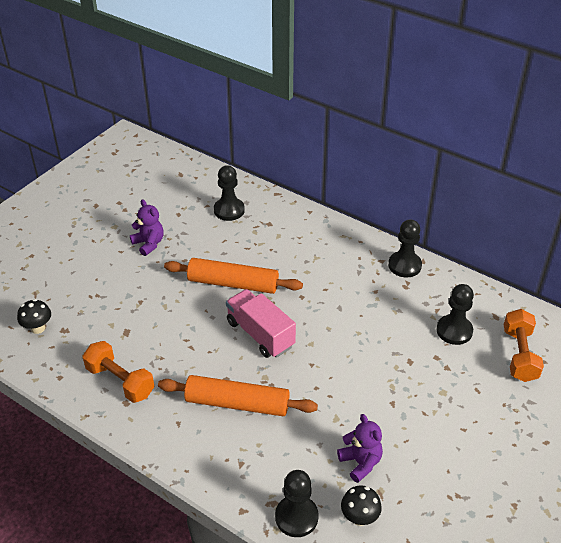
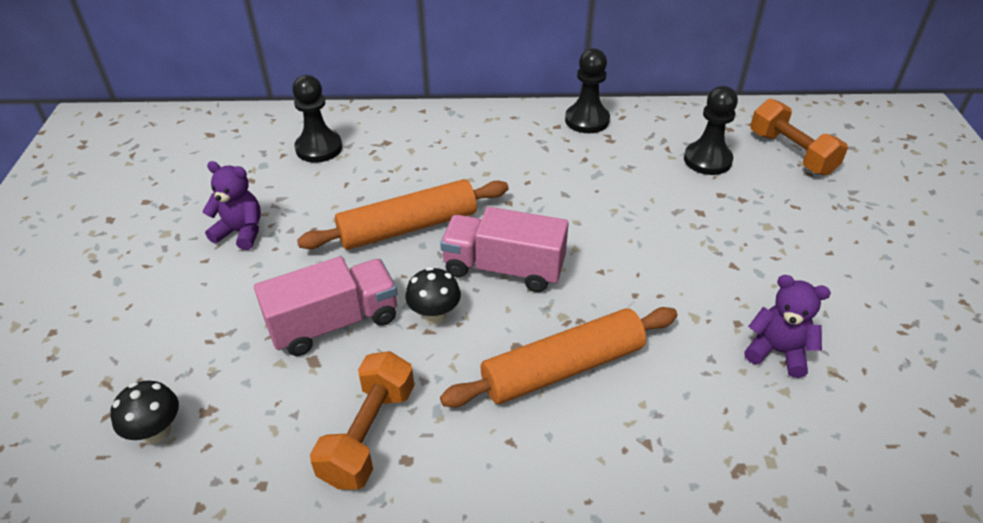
camera: 35 degrees left, 0 degrees up
(120, 381) = (369, 434): orange dumbbell -> orange dumbbell turned 75 degrees counterclockwise
(151, 318) = (334, 323): none -> pink truck
(296, 517) = (785, 467): black pawn -> none
(359, 517) = (849, 417): black mushroom -> black mushroom (434, 315)

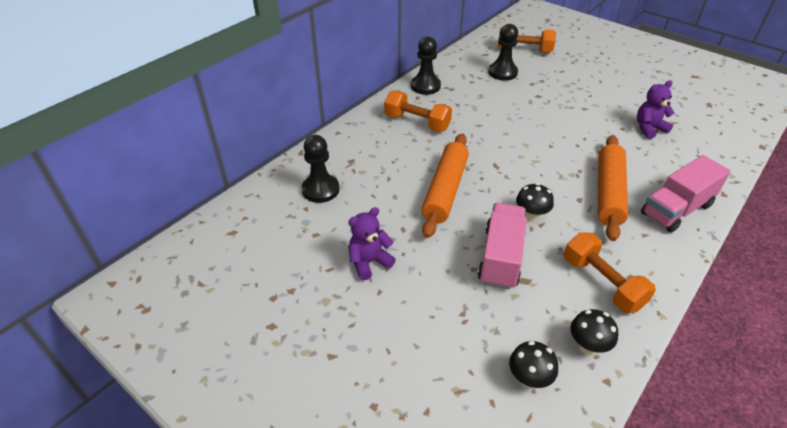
camera: 50 degrees left, 0 degrees up
(244, 464) = (587, 346): none -> black mushroom
(504, 268) = (517, 174): pink truck -> pink truck (676, 209)
(507, 149) = (417, 122): none -> orange dumbbell

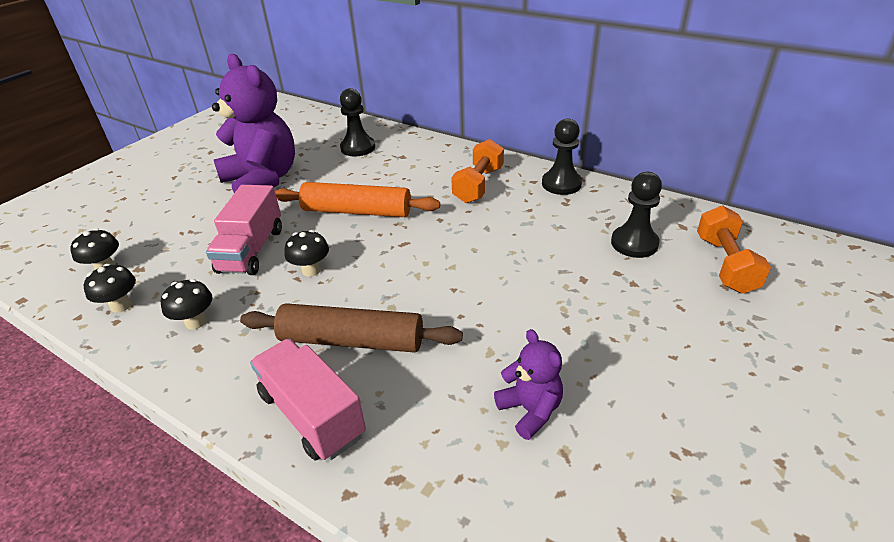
camera: 85 degrees right, 5 degrees down
(369, 262) = (262, 180): purple teddy bear -> purple teddy bear, size x2.08
(501, 257) = (251, 250): pink truck -> pink truck turned 90 degrees clockwise
(602, 283) = (196, 322): orange dumbbell -> black mushroom
(608, 193) = (351, 340): orange rolling pin -> brown rolling pin

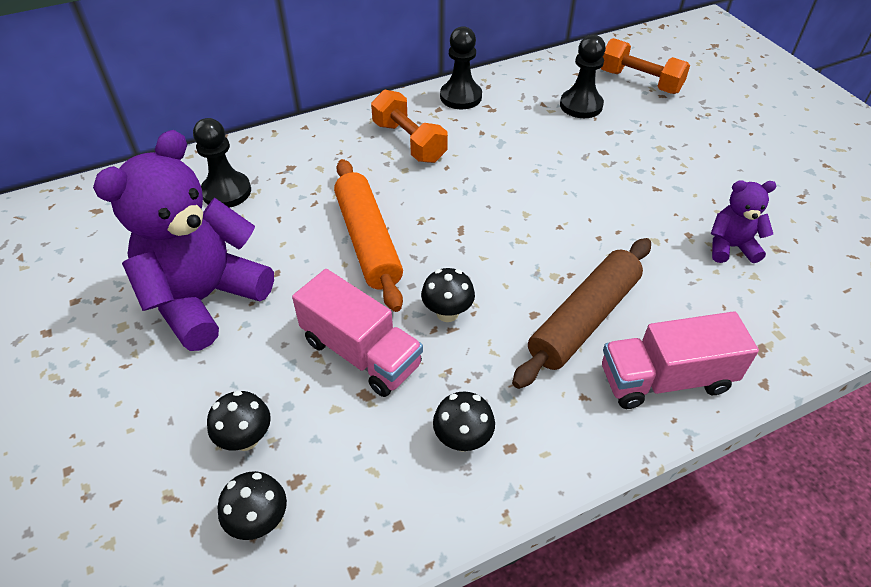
camera: 60 degrees left, 10 degrees up
(121, 305) = (368, 514): black mushroom -> black mushroom (246, 439)
(262, 180) = (205, 299): purple teddy bear -> purple teddy bear turned 45 degrees counterclockwise
(357, 211) = (368, 241): orange rolling pin -> orange rolling pin turned 60 degrees counterclockwise

